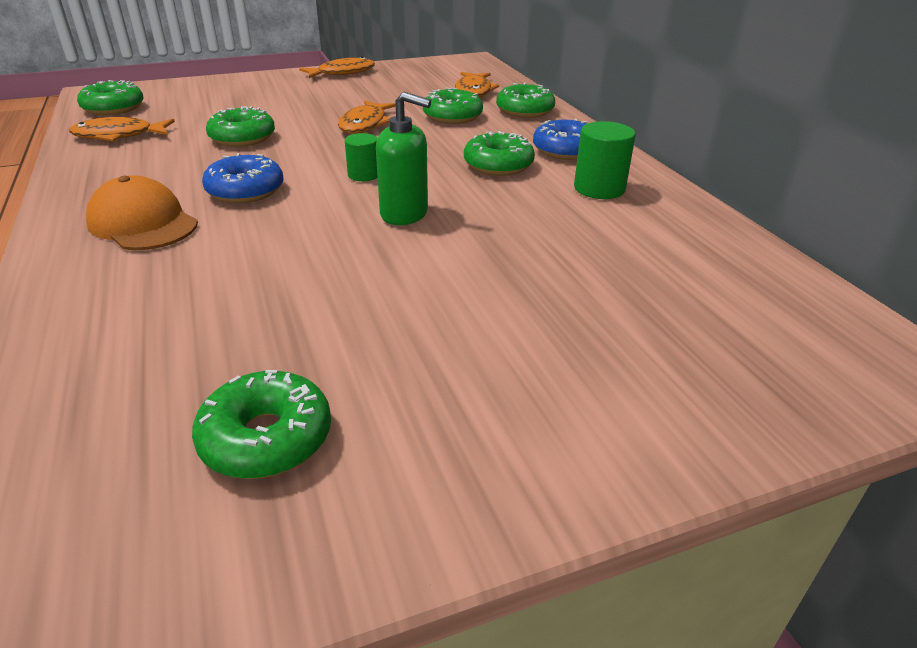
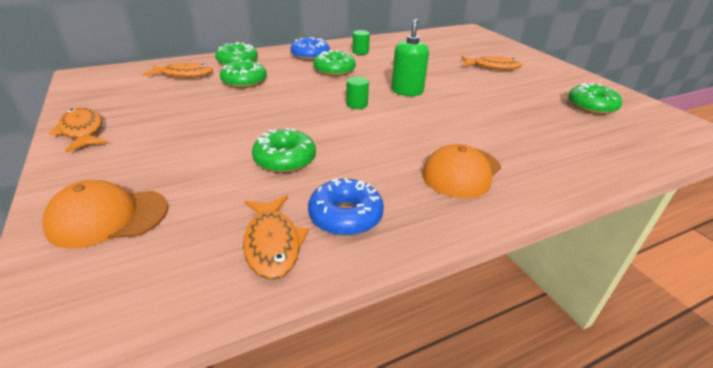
camera: 95 degrees left, 0 degrees up
(113, 108) = (151, 287): green donut -> none
(202, 92) = (108, 217): none -> orange cap
(245, 191) = (394, 141): blue donut -> blue donut (345, 216)
(365, 124) = (256, 110): orange fish -> orange fish (492, 67)
(599, 188) = (360, 52): green cylinder -> green cylinder, size x0.64

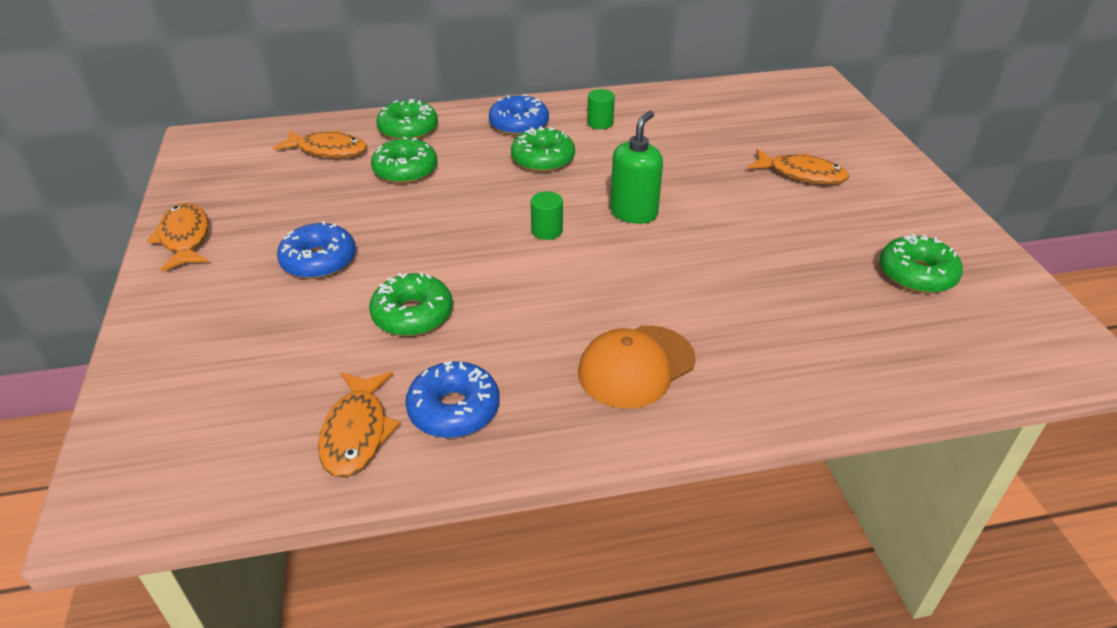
camera: 15 degrees right, 5 degrees up
(108, 217) = (192, 369): orange cap -> none
(198, 135) = (319, 261): none -> blue donut

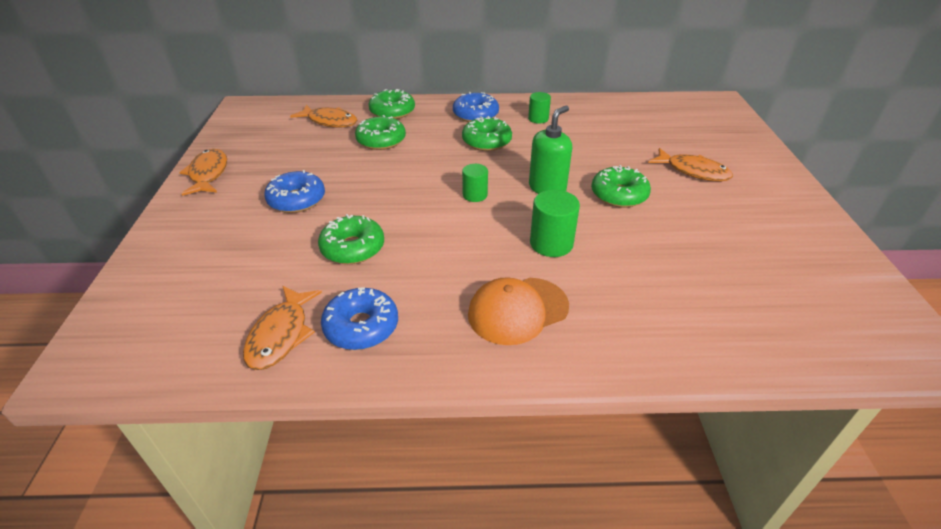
camera: 10 degrees right, 0 degrees up
(655, 281) = (551, 243): none -> green cylinder
(916, 274) = (778, 262): green donut -> green donut (619, 195)

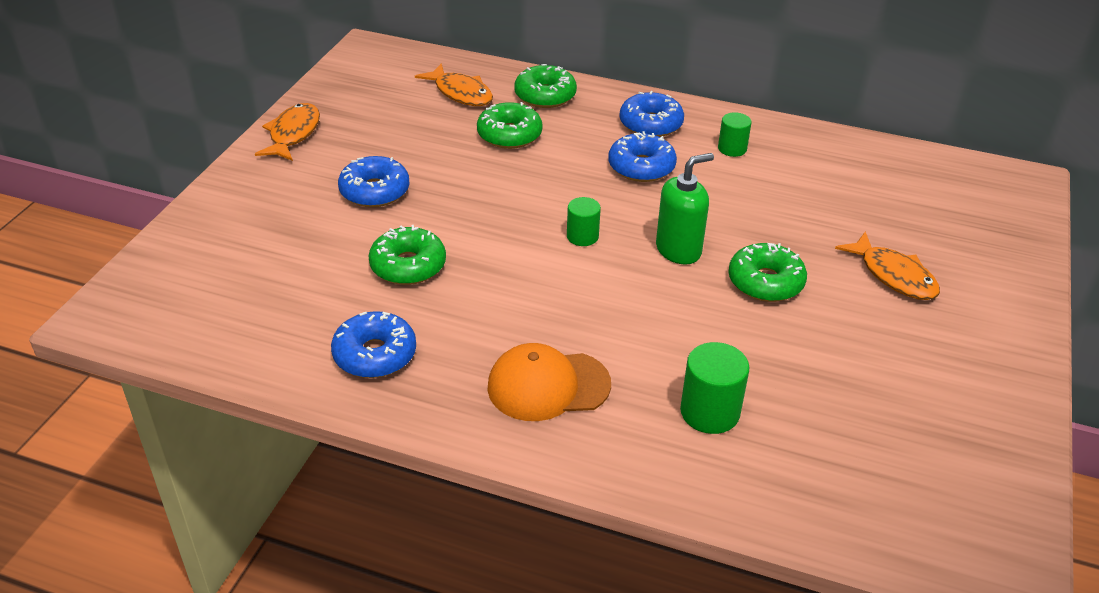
camera: 20 degrees right, 0 degrees up
(281, 335) = (293, 340): orange fish -> none
(486, 142) = (641, 167): green donut -> blue donut
(551, 243) = (636, 321): green cylinder -> green cylinder (709, 412)

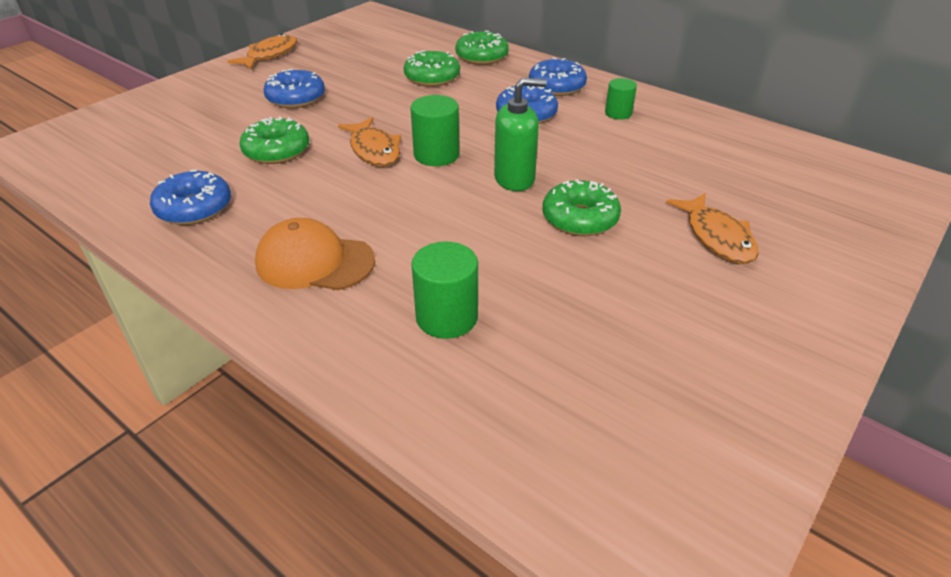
camera: 20 degrees right, 0 degrees up
(461, 93) = (416, 47): orange fish -> orange fish (374, 150)
(582, 236) = (436, 155): green cylinder -> green cylinder, size x1.55

